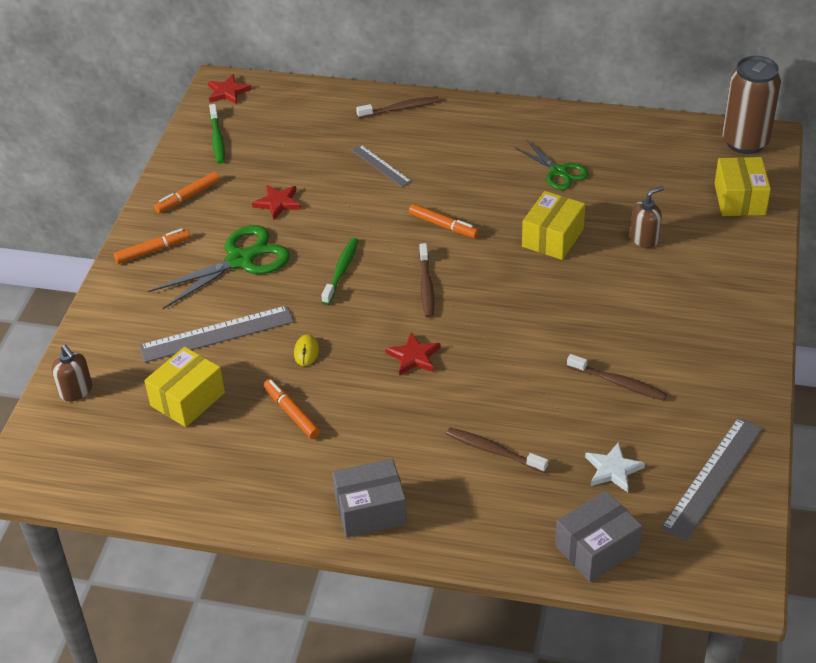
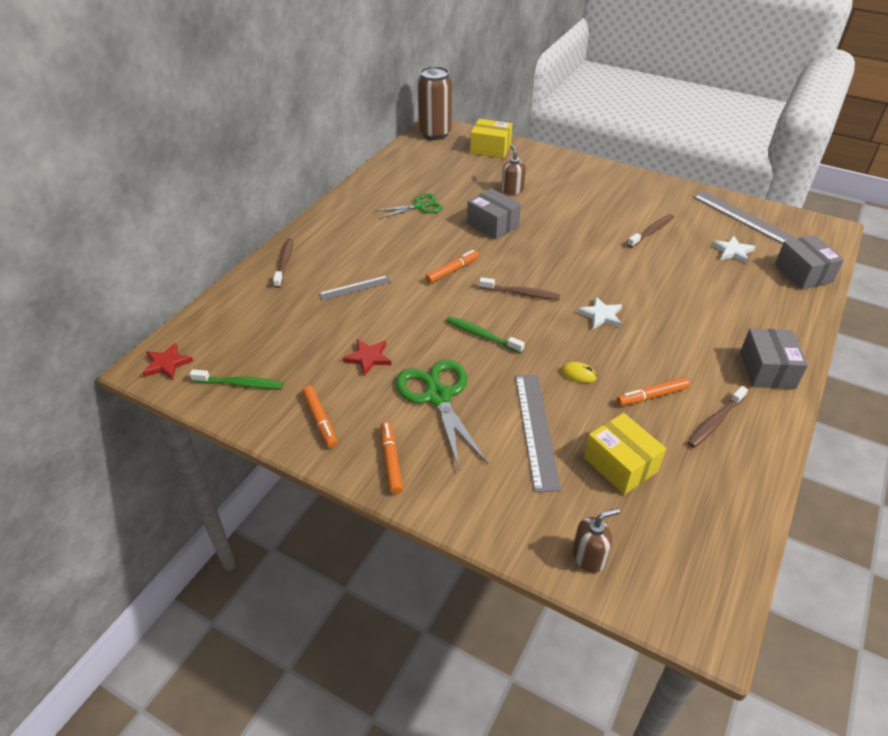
camera: 75 degrees left, 0 degrees up
(414, 357) = (601, 315): red star -> white star
(493, 451) = (709, 297): brown toothbrush -> brown toothbrush (715, 422)
(552, 238) = (492, 225): yellow box -> grey box

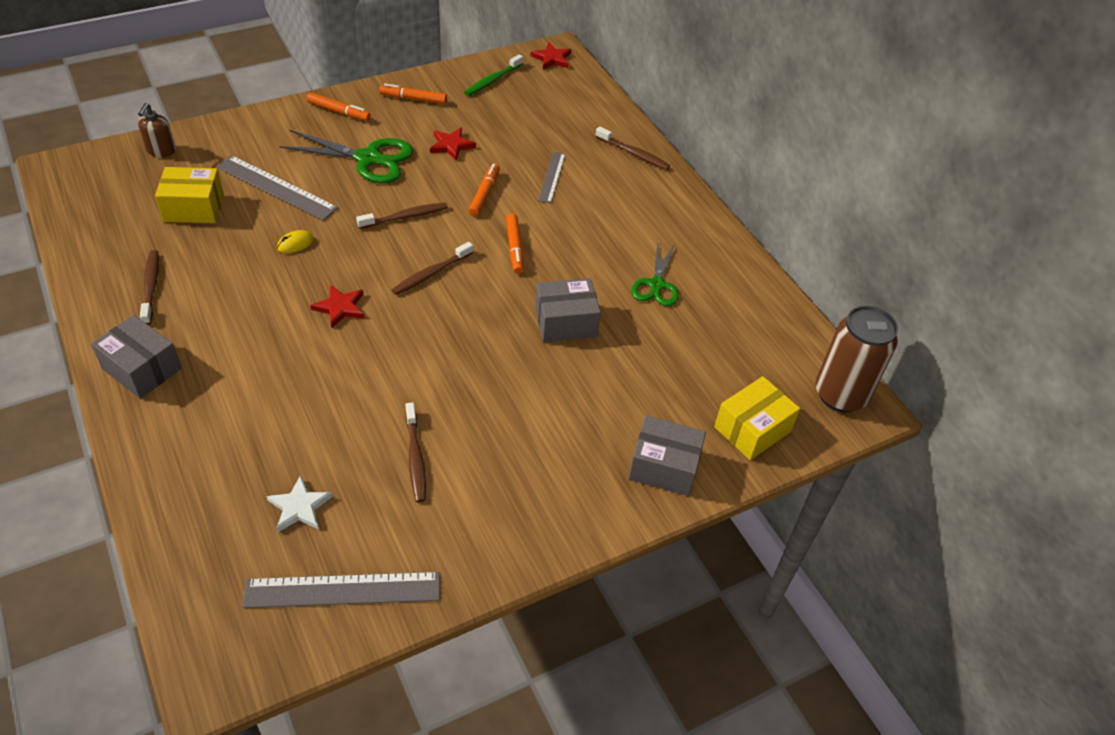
camera: 120 degrees right, 5 degrees up
(482, 335) = (405, 217): green toothbrush -> brown toothbrush
(512, 190) = (625, 385): brown soap dispenser -> none
(601, 315) = (340, 307): white star -> red star
(652, 396) = (220, 270): orange marker -> orange marker (484, 194)
(803, 273) = (191, 542): grey box -> grey box (664, 467)

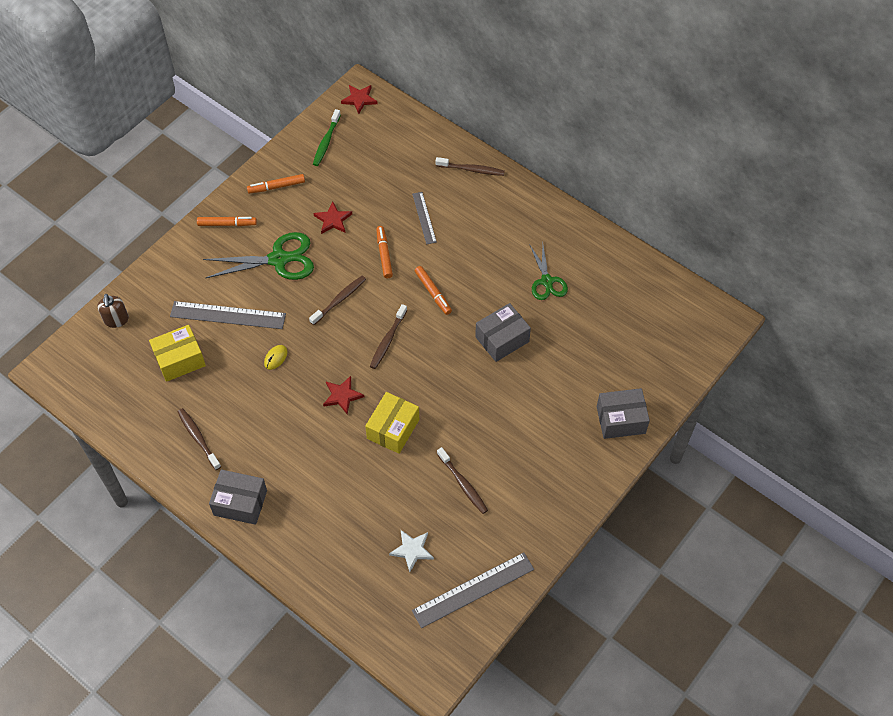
camera: 20 degrees left, 10 degrees up
(752, 429) = (662, 368): yellow box -> yellow box (393, 429)
(840, 395) = (706, 317): brown can -> none

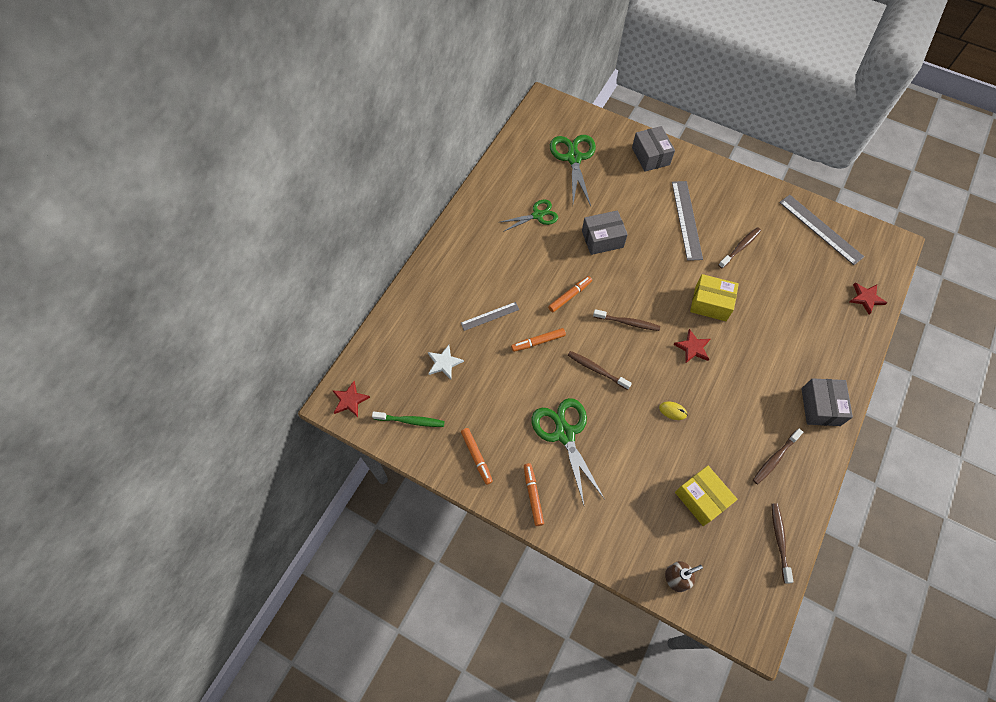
camera: 100 degrees left, 5 degrees up
(228, 315) = (639, 466): grey ruler -> grey ruler (686, 220)
(333, 220) = (507, 394): red star -> red star (866, 298)
(412, 550) = (807, 272): white star -> white star (444, 363)
(471, 169) = (427, 286): brown toothbrush -> brown toothbrush (779, 540)
(502, 339) = (602, 239): grey box -> grey box turned 60 degrees counterclockwise
(628, 334) = (574, 158): none -> green scissors

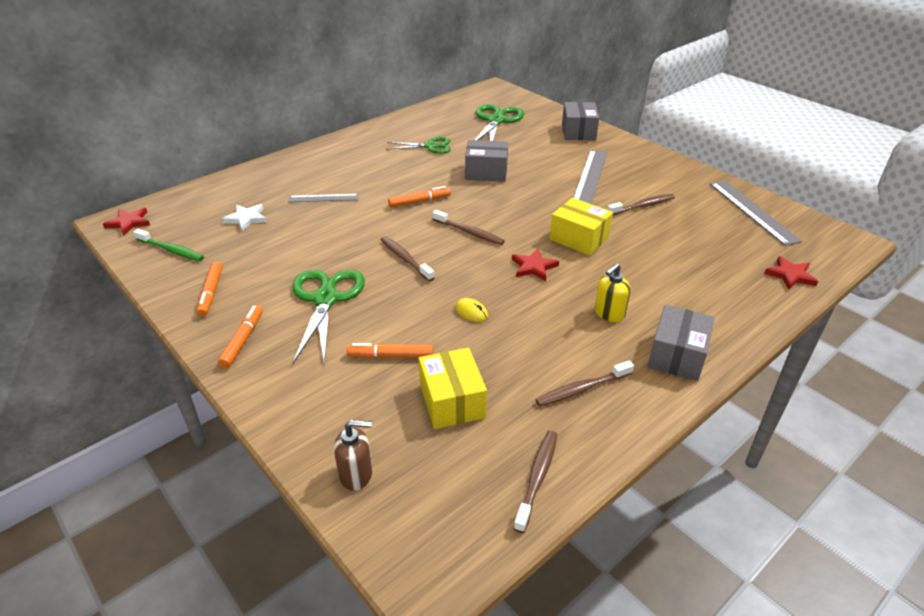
camera: 20 degrees right, 25 degrees down
(538, 342) = (358, 225): orange marker -> orange marker (391, 356)
(763, 380) = (609, 313): none -> yellow soap dispenser

